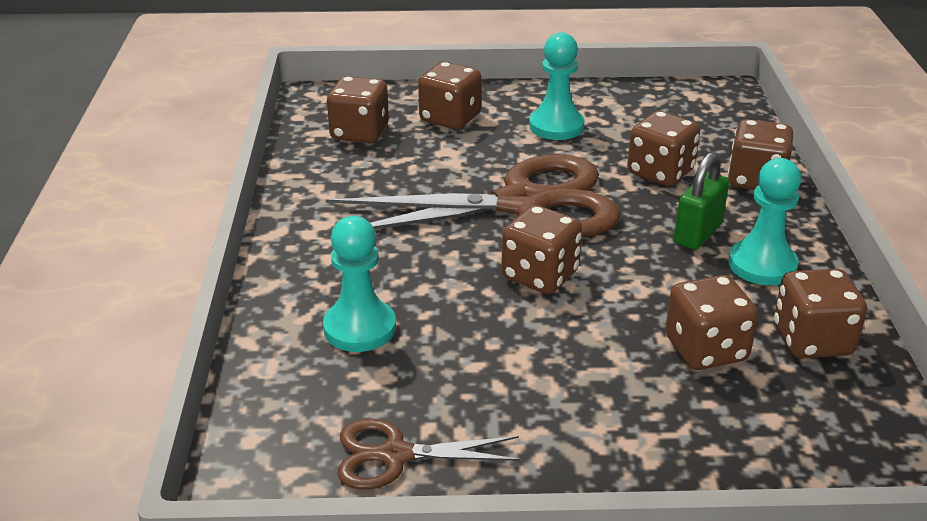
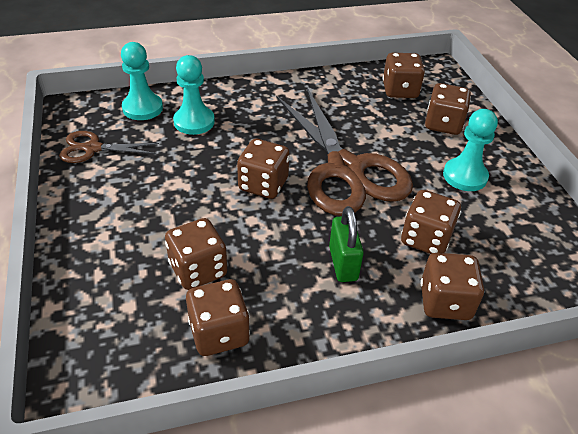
camera: 75 degrees right, 10 degrees up
(395, 455) = (93, 148): brown scissors -> brown scissors turned 75 degrees counterclockwise
(698, 234) = (343, 263): green padlock -> green padlock turned 60 degrees clockwise
(762, 265) = (312, 304): turquoise pawn -> turquoise pawn (142, 108)

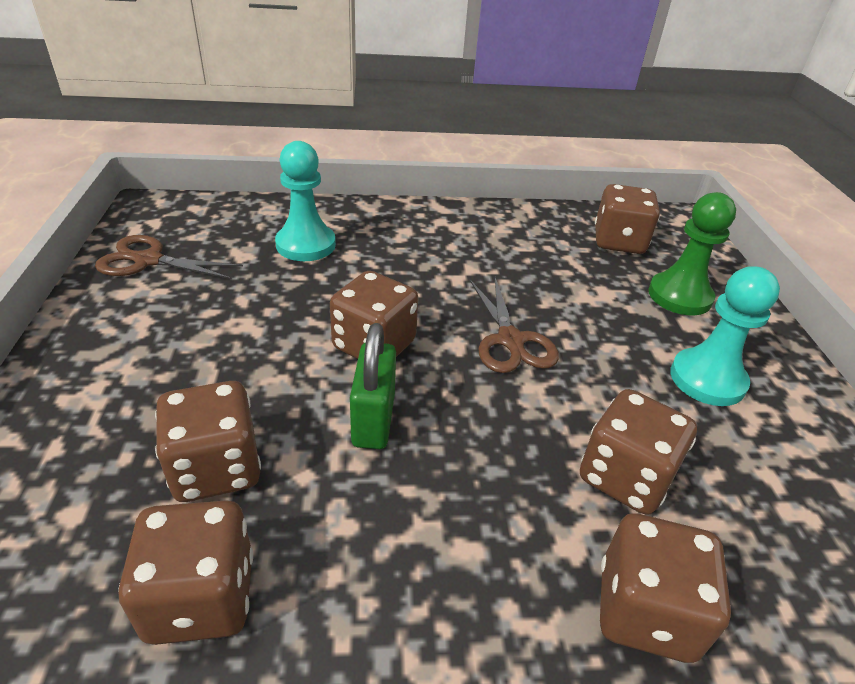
camera: 10 degrees right, 5 degrees down
(142, 108) = (242, 219): turquoise pawn -> none
(343, 263) = (467, 498): green padlock -> green padlock (373, 420)
(345, 169) = (510, 340): brown scissors -> brown scissors, size x0.48
(443, 124) = (679, 296): brown dice -> green pawn

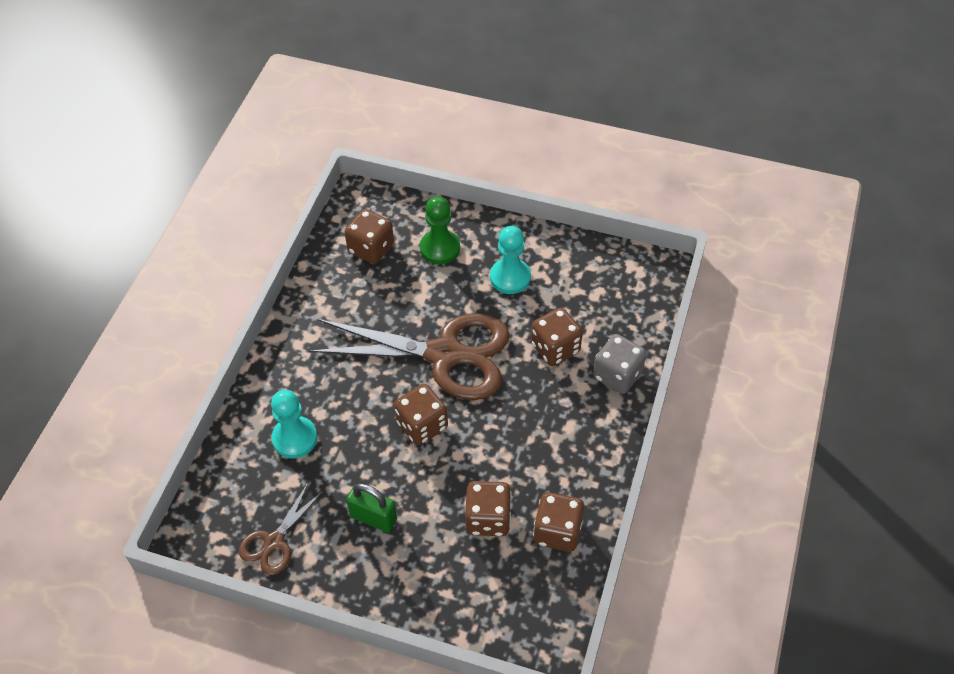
camera: 65 degrees left, 15 degrees up
(373, 420) = (481, 441): green padlock -> green padlock (373, 518)
(510, 340) = (444, 354): brown scissors -> brown scissors, size x2.10
(645, 611) = (617, 375): brown dice -> grey dice

